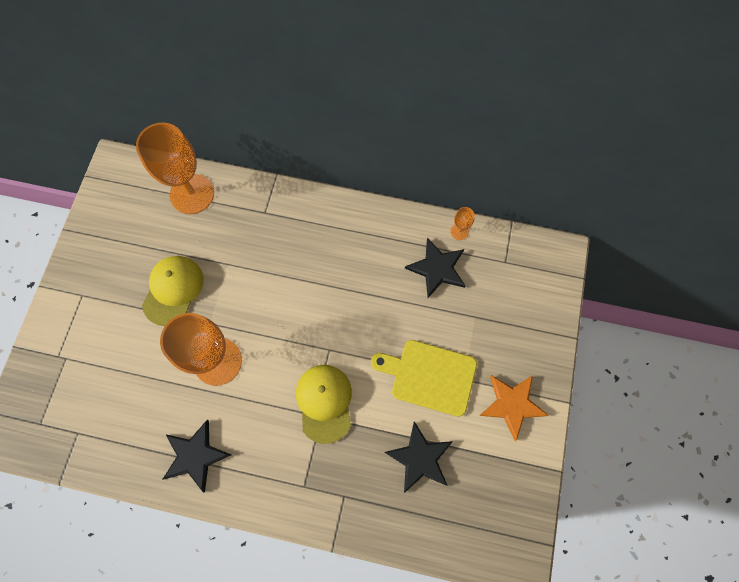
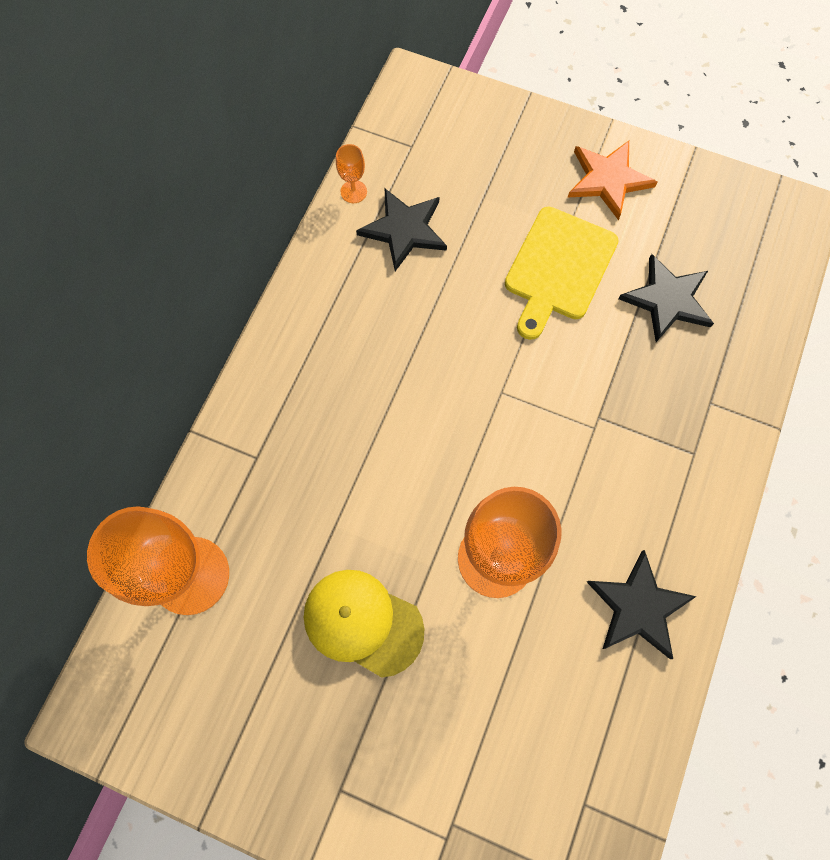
camera: 80 degrees left, 0 degrees up
(324, 402) = (579, 409): yellow cap -> none

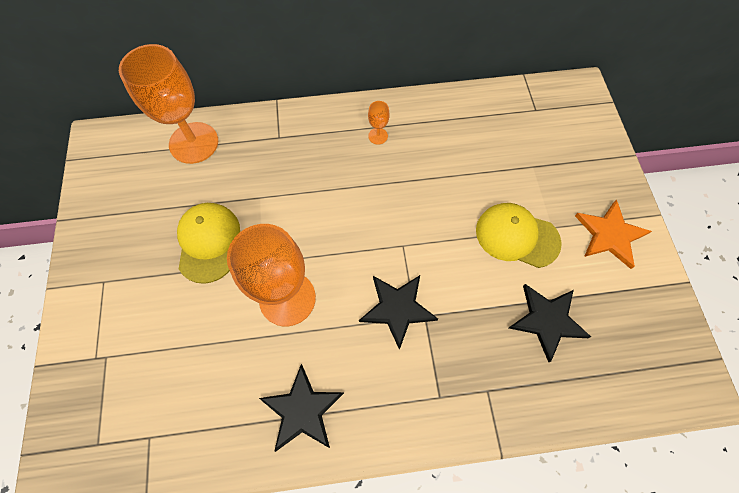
camera: 60 degrees right, 5 degrees down
(353, 192) = (479, 97): orange goblet -> orange goblet (378, 136)
(404, 230) = (475, 135): black star -> black star (397, 309)
(558, 268) = (516, 236): yellow cutting board -> yellow cap

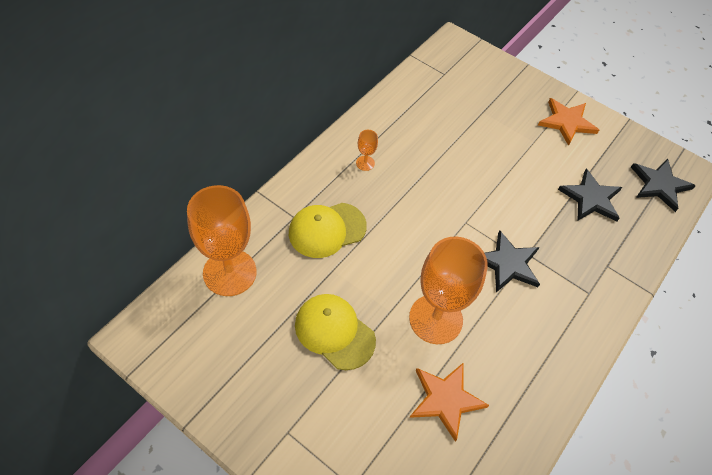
camera: 50 degrees left, 10 degrees down
(222, 364) = (446, 400): none -> orange star
(302, 410) = (528, 376): black star -> black star (659, 185)
(516, 236) = (522, 162): yellow cap -> yellow cap (327, 230)

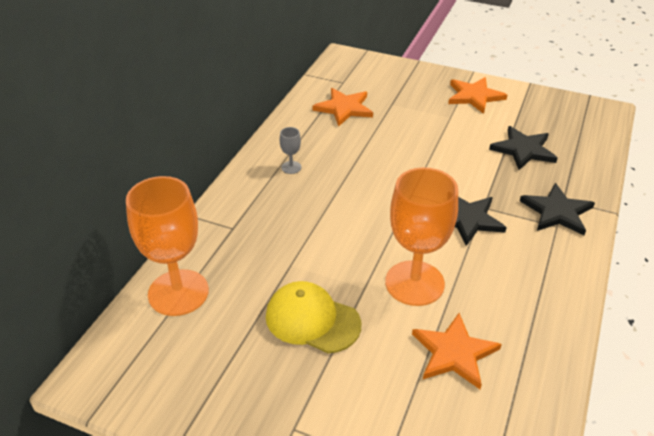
camera: 10 degrees left, 15 degrees down
(327, 230) = (271, 231): yellow cap -> none
(365, 163) = (291, 167): orange goblet -> grey goblet
(435, 106) = (344, 108): none -> orange star
(659, 185) = (581, 126): black star -> black star (557, 212)

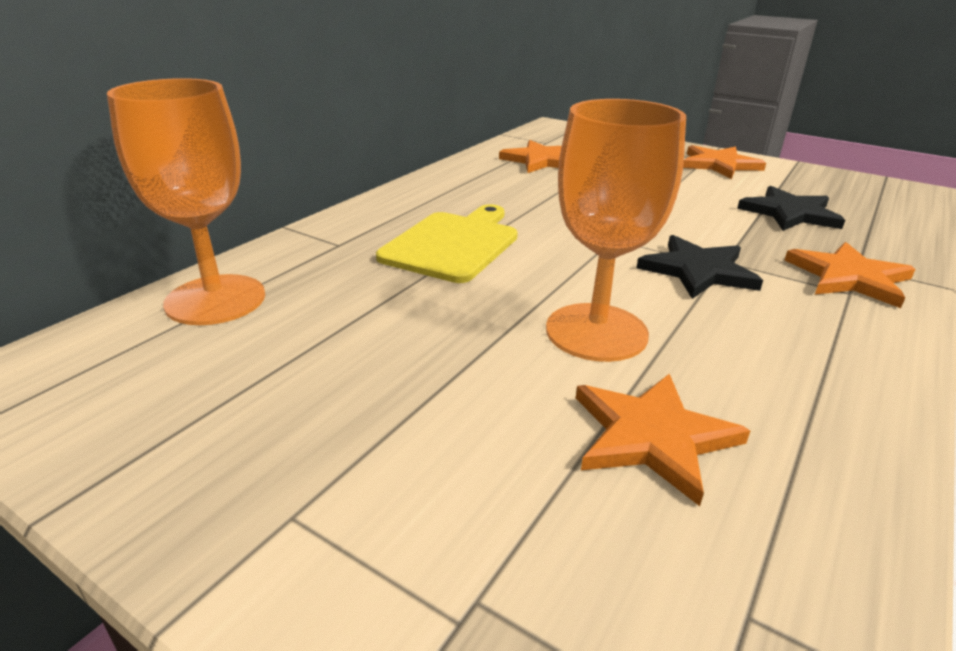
camera: 10 degrees right, 10 degrees down
(291, 167) = (449, 199): grey goblet -> none
(309, 216) = (453, 244): none -> yellow cutting board
(312, 320) = (406, 357): yellow cap -> none
(557, 212) = (849, 277): black star -> orange star

